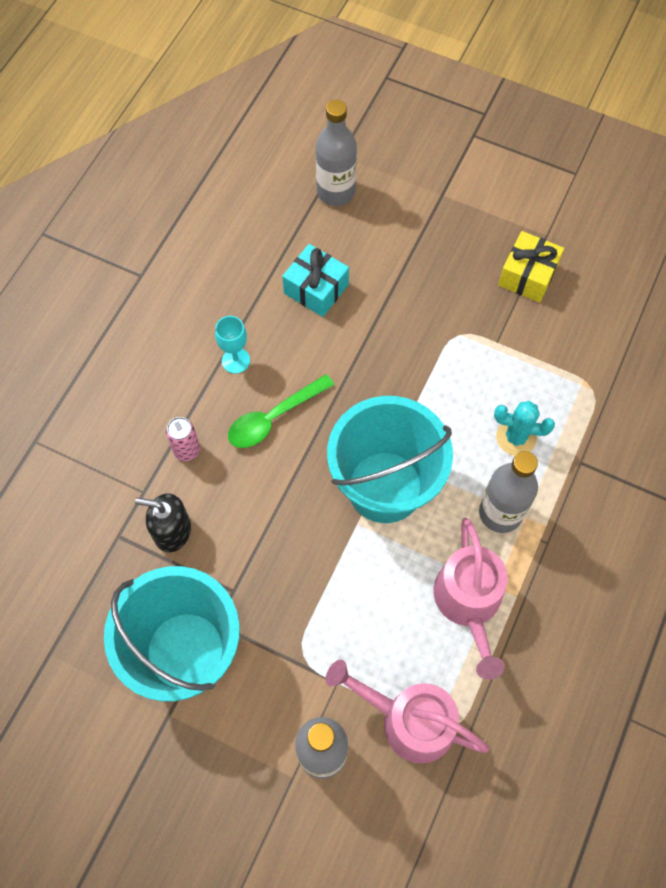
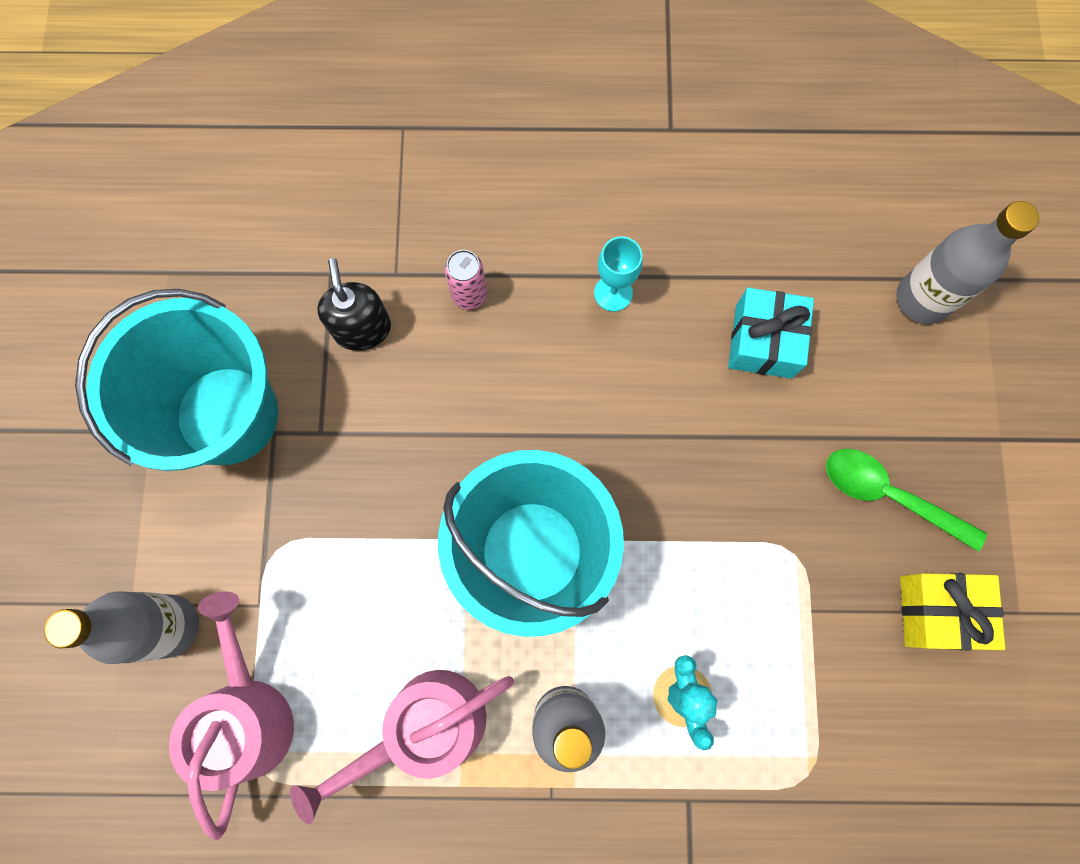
camera: 65 degrees right, 10 degrees up
(273, 418) = (559, 374): green spoon -> green spoon (889, 495)

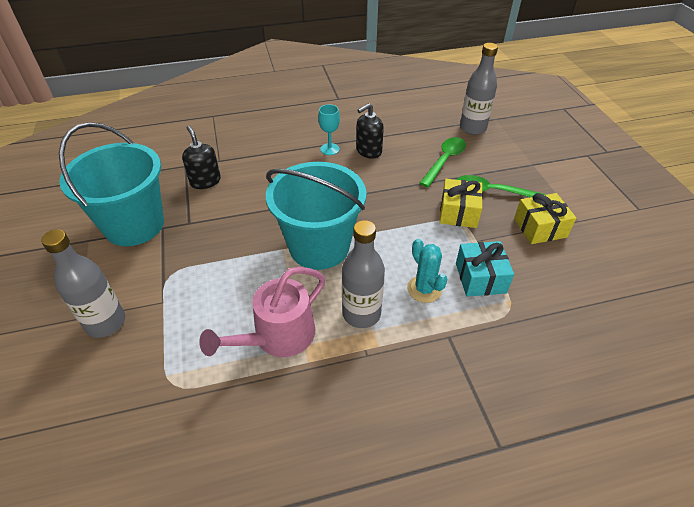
camera: 15 degrees left, 30 degrees down
(247, 713) = (161, 355): pink watering can -> none
(469, 295) = (258, 161): pink can -> none
(687, 318) = (368, 151): none -> black soap dispenser
(764, 341) = (407, 152): turquoise gift -> turquoise gift (480, 278)
(804, 534) = (458, 212): none -> yellow gift
(828, 385) = (444, 161): none -> green spoon

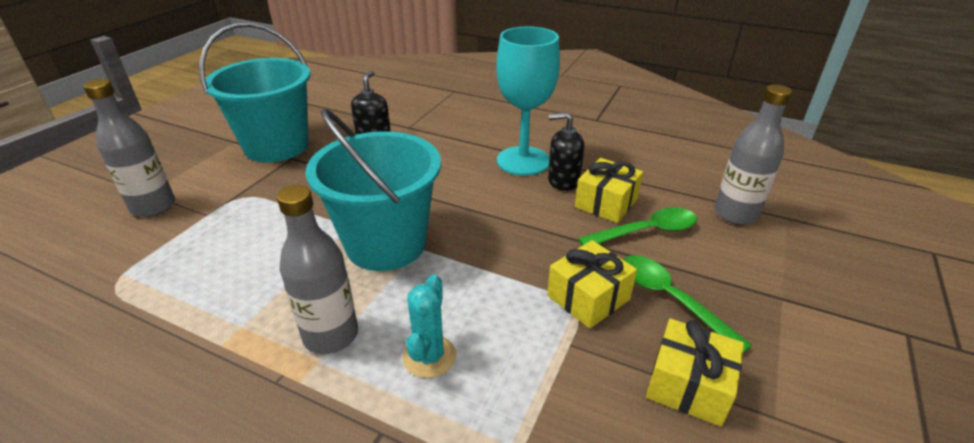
camera: 40 degrees right, 10 degrees down
(278, 336) = (235, 302): pink watering can -> none
(330, 149) = (523, 161): turquoise goblet -> turquoise goblet, size x2.13
(407, 154) = (606, 203): none -> yellow gift
(480, 278) = (514, 391): turquoise gift -> none

